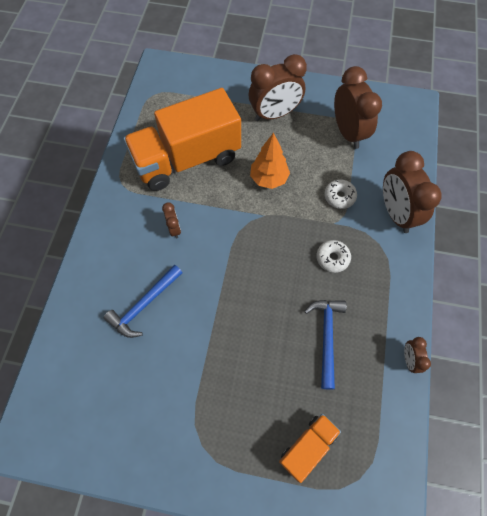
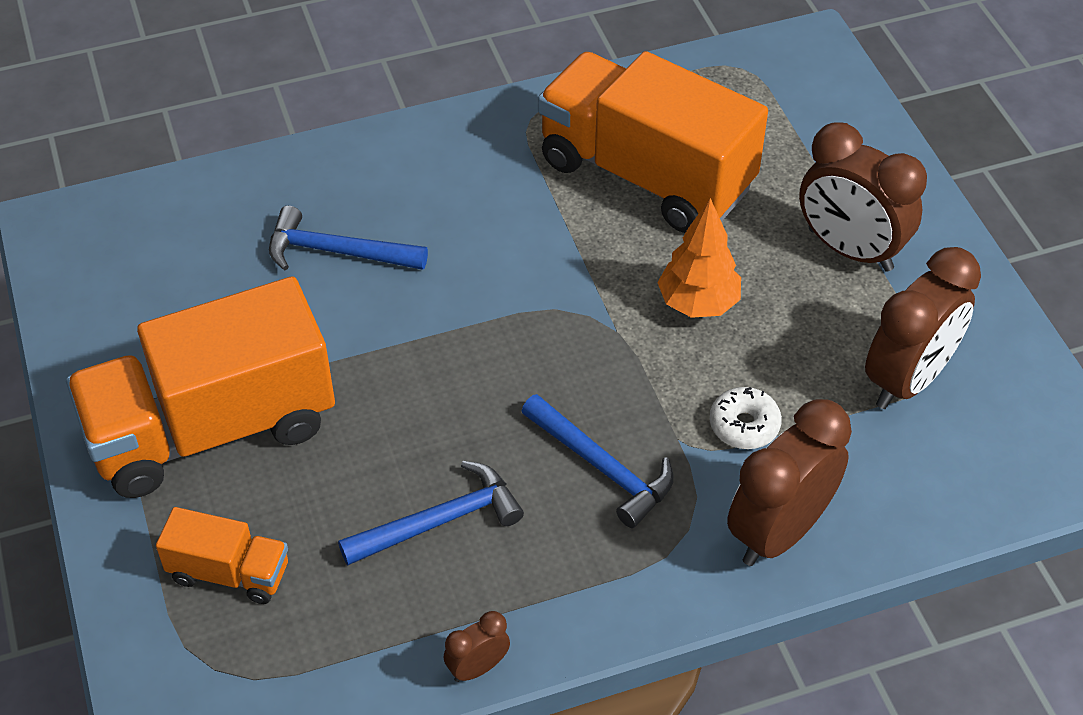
camera: 60 degrees right, 15 degrees down
(174, 229) = (497, 223): brown clock -> none
(217, 416) = (212, 428): none -> orange truck
(332, 258) = (602, 467): white donut -> blue hammer

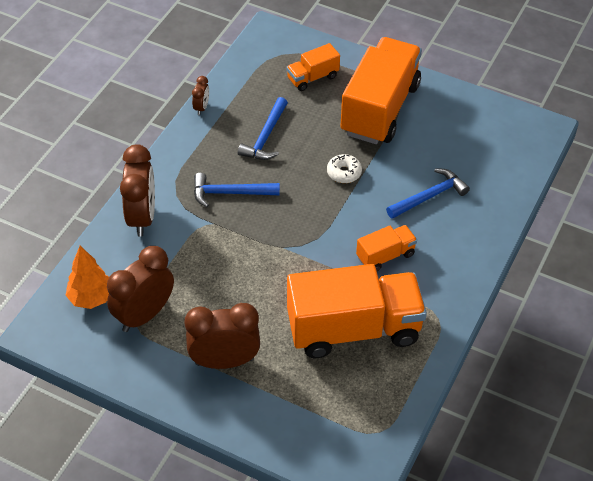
camera: 135 degrees right, 0 degrees up
(497, 224) = (385, 256): none -> orange truck
(698, 303) = (264, 283): orange tree -> orange tree (91, 298)
(744, 425) = (193, 246): white donut -> white donut (344, 173)
(907, 379) = (144, 315): brown clock -> brown clock turned 45 degrees clockwise

